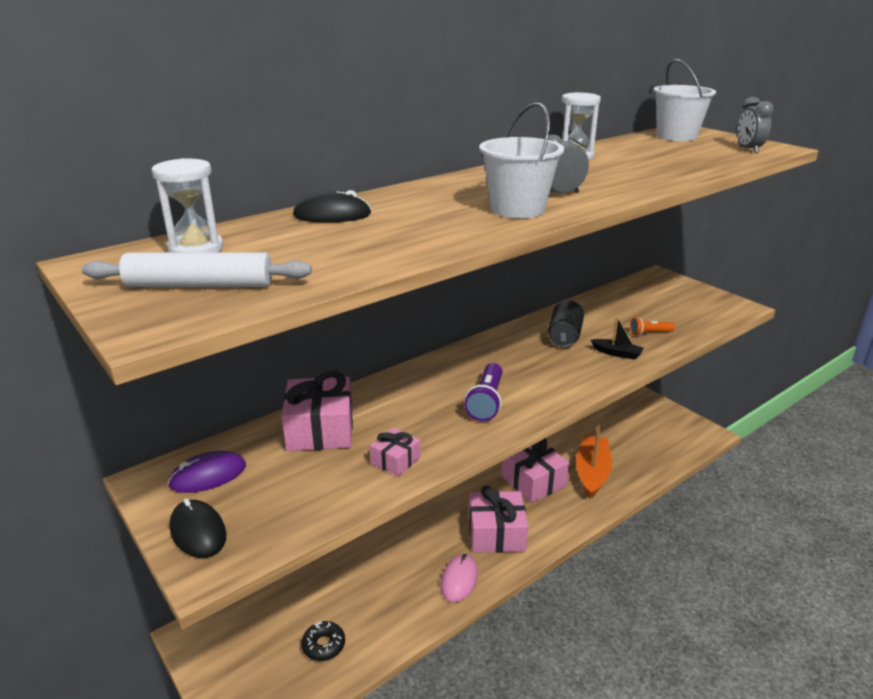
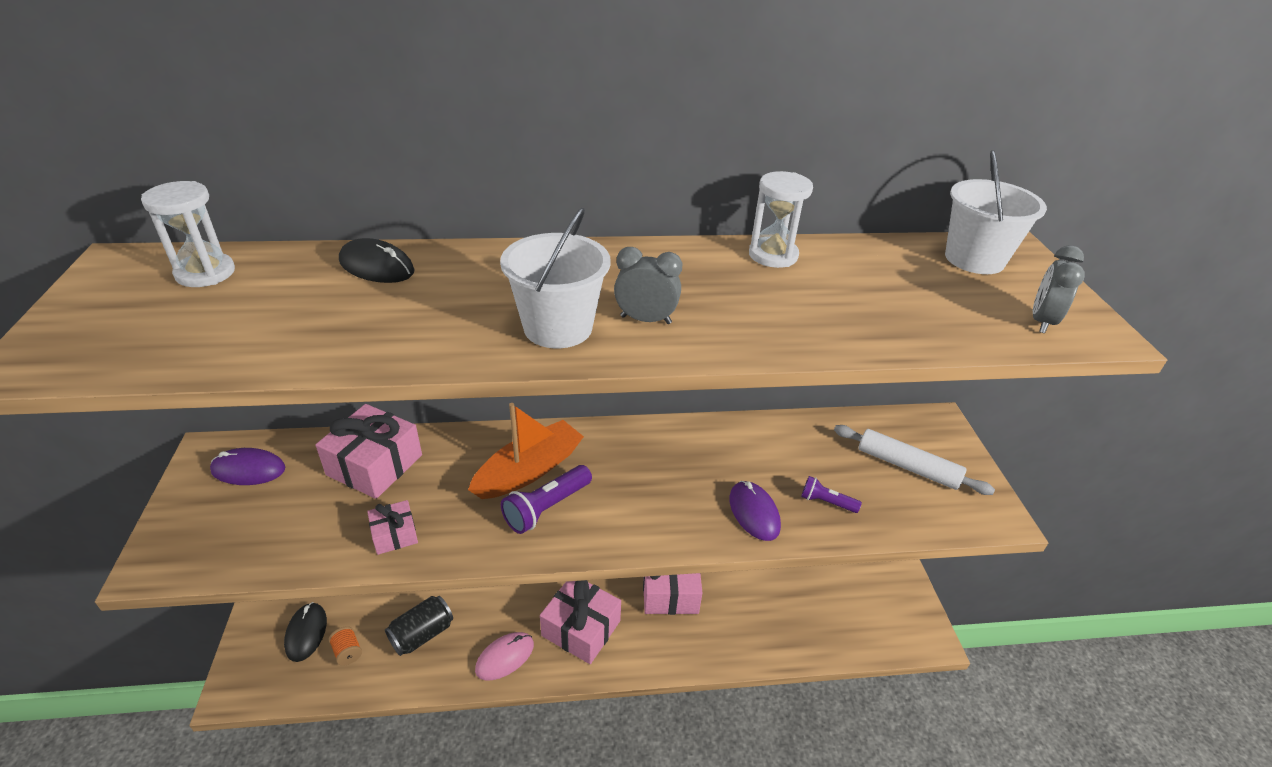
camera: 30 degrees right, 10 degrees up
(198, 531) = (186, 524): black mouse -> black mouse (306, 633)
(200, 285) = (135, 325): white rolling pin -> white rolling pin (907, 467)
(324, 645) = (347, 652): black donut -> orange spool
(564, 337) = (720, 461): black can -> black can (422, 634)
(592, 473) = (740, 613): orange boat -> orange boat (529, 470)
(617, 353) = (754, 512): black boat -> purple mouse
(649, 333) = (826, 502): orange flashlight -> purple flashlight

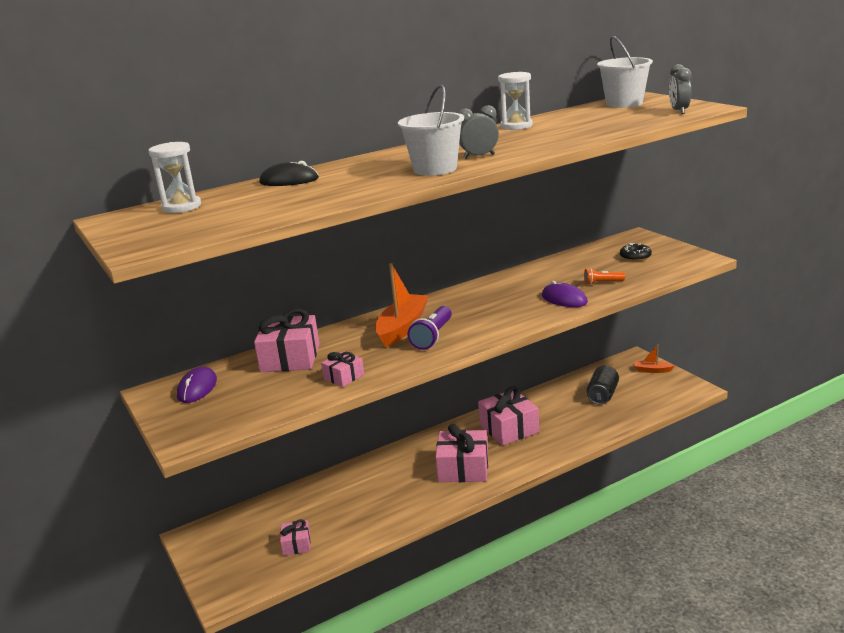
camera: 20 degrees left, 15 degrees down
(248, 470) = (197, 388): purple mouse -> purple mouse turned 60 degrees counterclockwise
(306, 633) = (251, 549): black mouse -> none
(347, 652) = (296, 544): orange spool -> pink gift
(422, 634) = (347, 515): black can -> black can (602, 395)
(505, 657) = (421, 501): pink mouse -> none
(826, 502) = (602, 283): purple flashlight -> orange flashlight
(896, 577) = (652, 370): none -> orange boat
(907, 467) = (635, 257): white rolling pin -> black donut

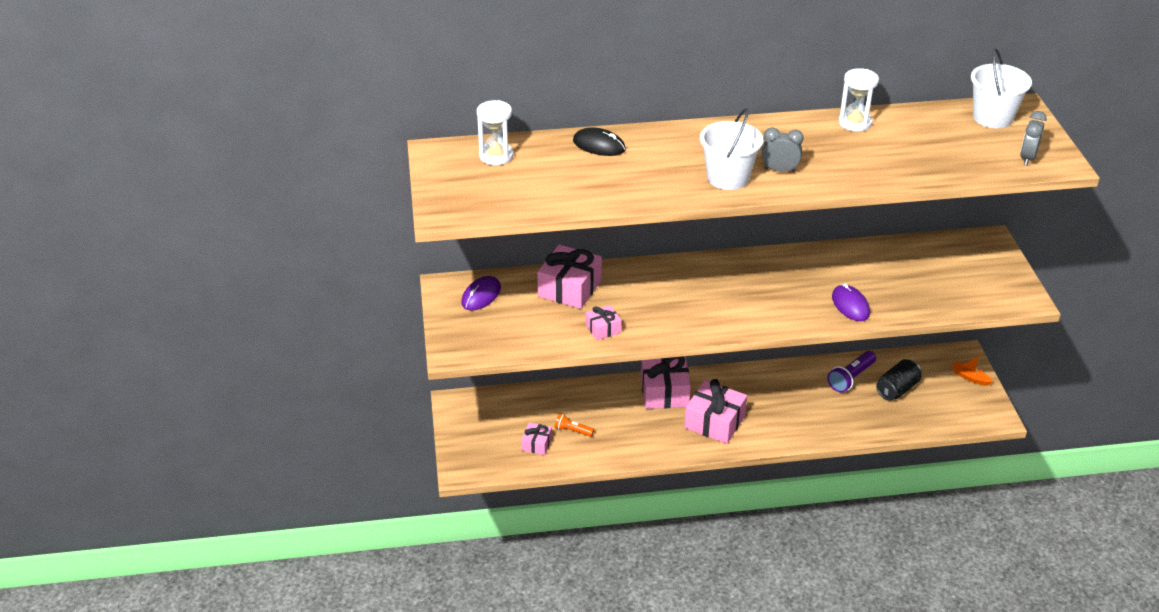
camera: 20 degrees right, 15 degrees up
(402, 327) = (683, 286): orange boat -> none
(433, 337) = (702, 309): purple flashlight -> purple flashlight (851, 378)
(509, 428) = (781, 394): pink gift -> pink gift (664, 392)
(602, 283) = (902, 296): orange flashlight -> orange flashlight (572, 430)
(635, 257) = (963, 271): black donut -> none

